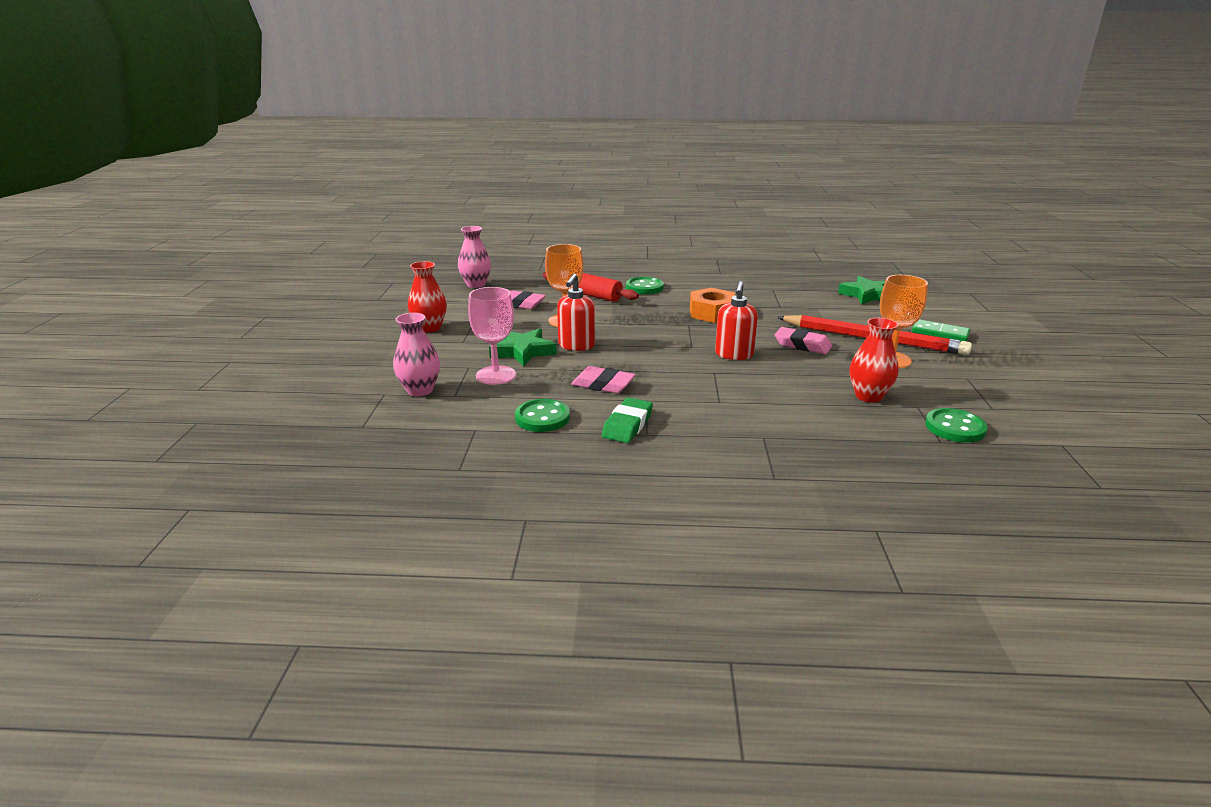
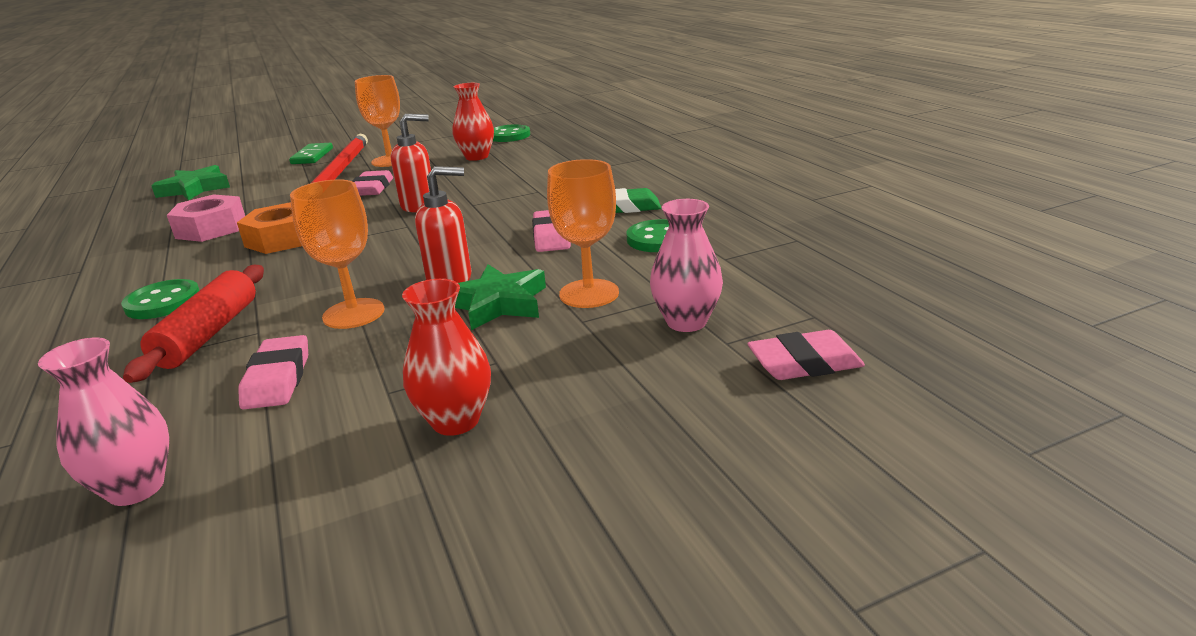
camera: 115 degrees left, 0 degrees up
(332, 404) = (804, 363): none -> pink eraser
(496, 375) = (589, 294): pink goblet -> orange goblet
(759, 298) = (211, 228): none -> pink nut

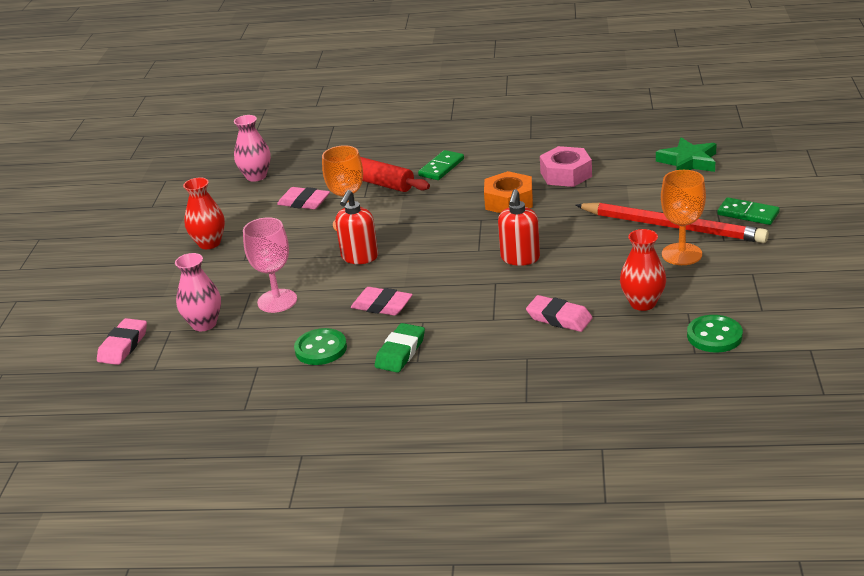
camera: 120 degrees right, 5 degrees up
(163, 302) = (441, 167): green button -> green domino
(372, 188) = (595, 240): pink eraser -> pink eraser (559, 318)
(497, 303) = (305, 269): green star -> none
(589, 294) = (277, 301): orange goblet -> pink goblet

